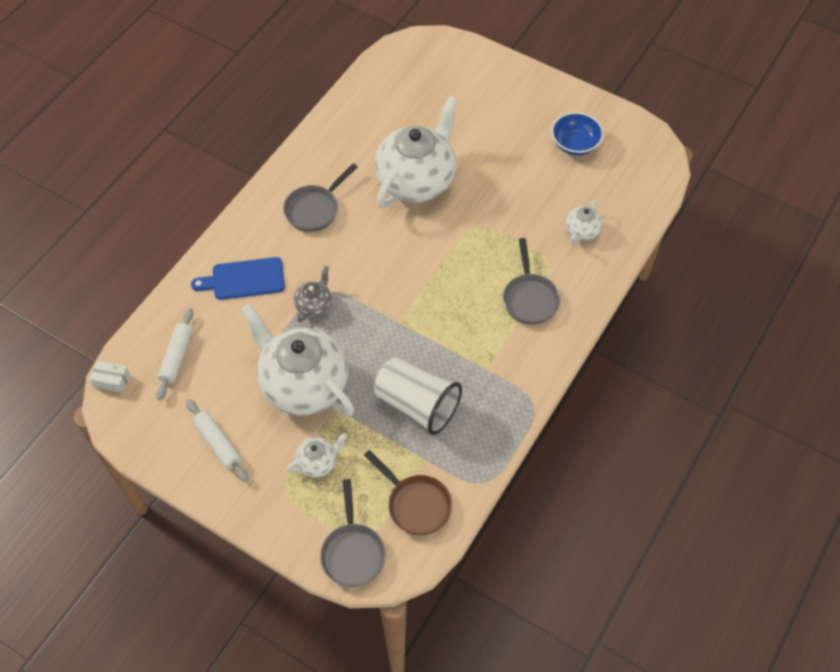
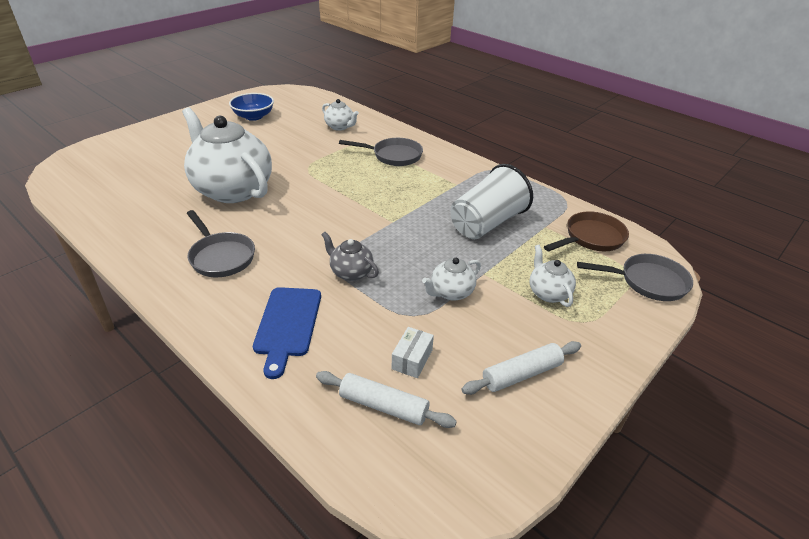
camera: 80 degrees left, 20 degrees down
(112, 381) = (403, 495): white box -> white box (412, 359)
(303, 384) = (451, 292): white teapot -> white teapot, size x0.44

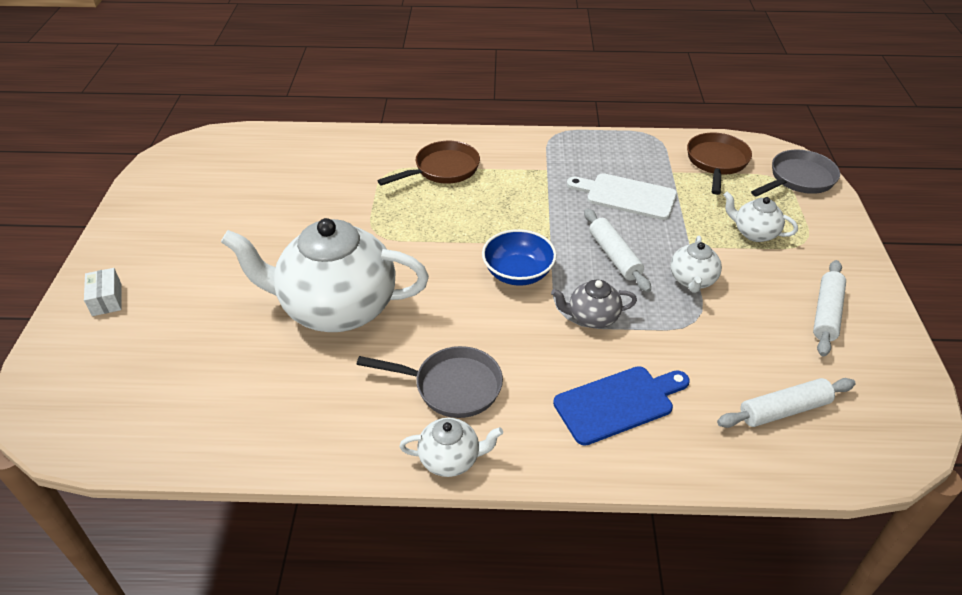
camera: 40 degrees left, 5 degrees up
(254, 116) = (203, 203): blue bowl -> blue bowl (518, 273)
(287, 325) = (618, 403): blue cutting board -> blue cutting board turned 75 degrees counterclockwise
(340, 127) = (332, 163): white teapot -> white teapot (450, 459)
(393, 156) = (442, 170): grey pan -> brown pan
(412, 359) = (748, 358): white box -> white box (106, 299)
(421, 250) = (614, 256): none -> white rolling pin
(487, 223) = (627, 196): white cup -> white cutting board

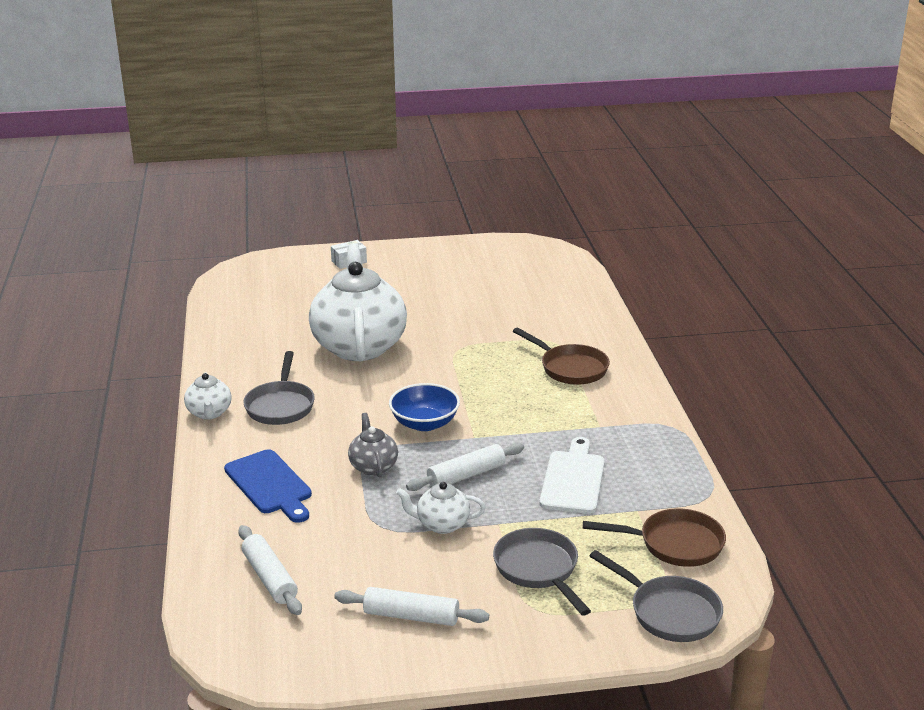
camera: 80 degrees right, 15 degrees down
(754, 233) = (538, 570): white teapot -> grey pan

